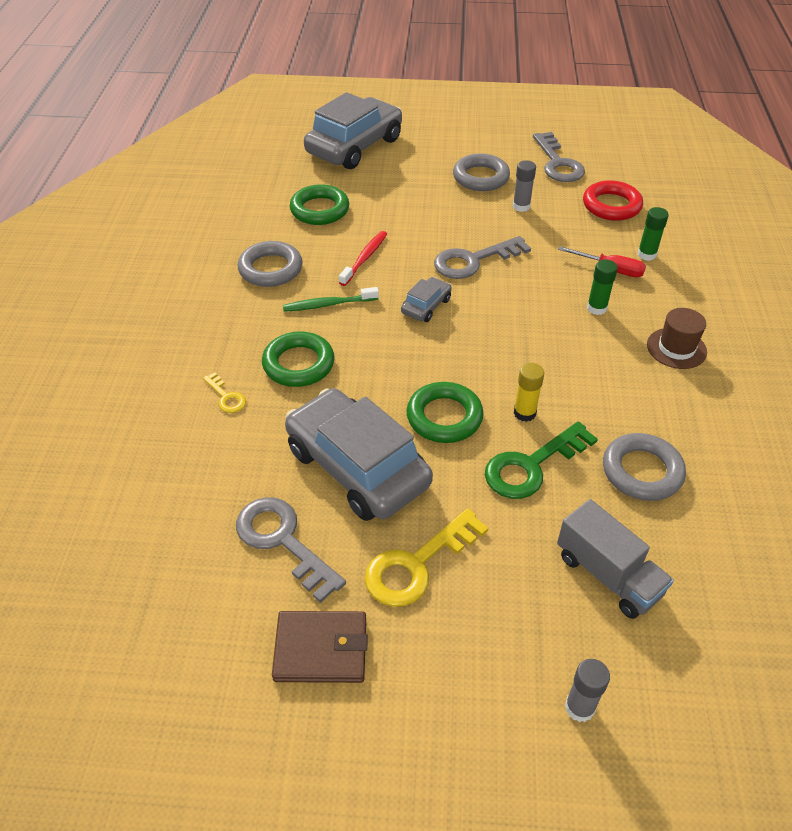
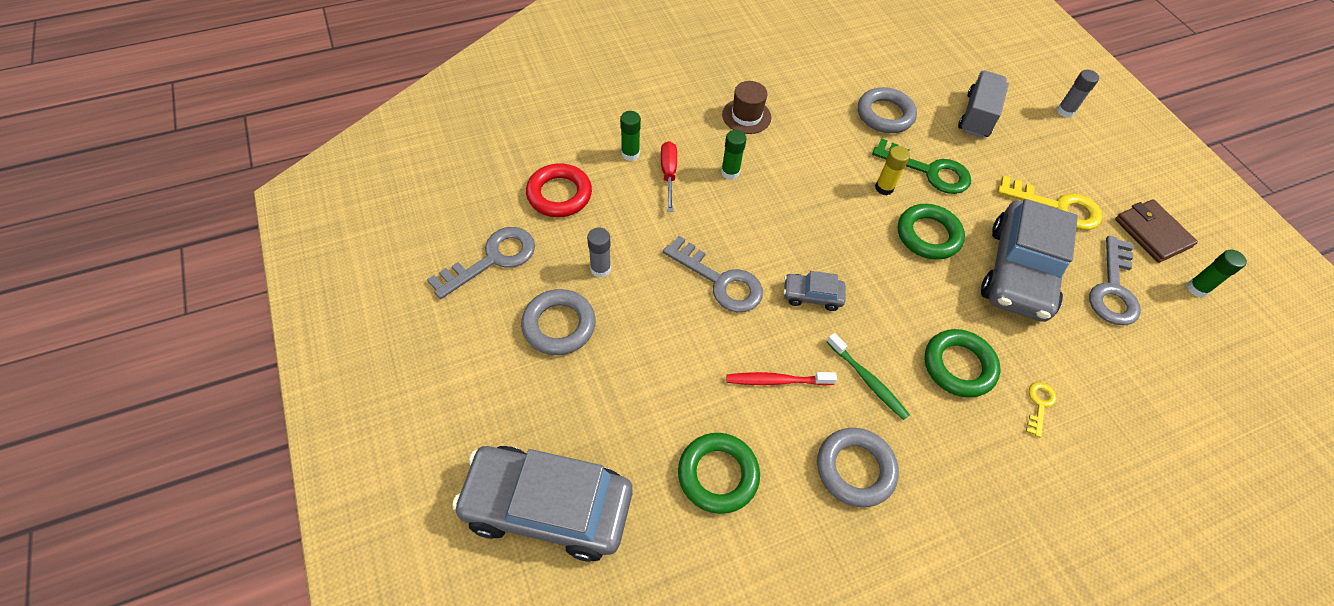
camera: 120 degrees left, 10 degrees up
(223, 634) = (1197, 288): none -> green glue stick

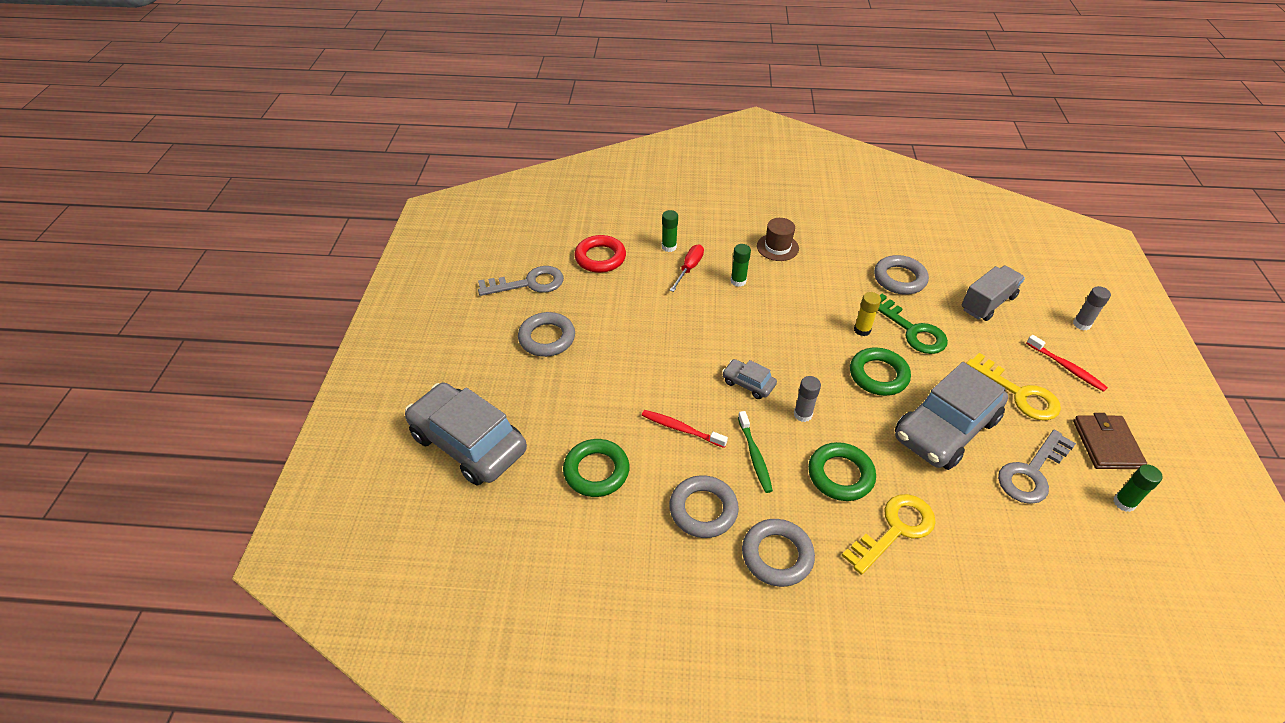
camera: 30 degrees right, 10 degrees down
(600, 269) = (598, 313): grey glue stick -> grey glue stick (802, 414)
(720, 281) = (681, 350): grey key -> none
(954, 487) = (777, 555): none -> grey ring
(1039, 405) = (895, 529): yellow key -> yellow key, size x1.96
(1079, 163) = (1066, 367): none -> red toothbrush

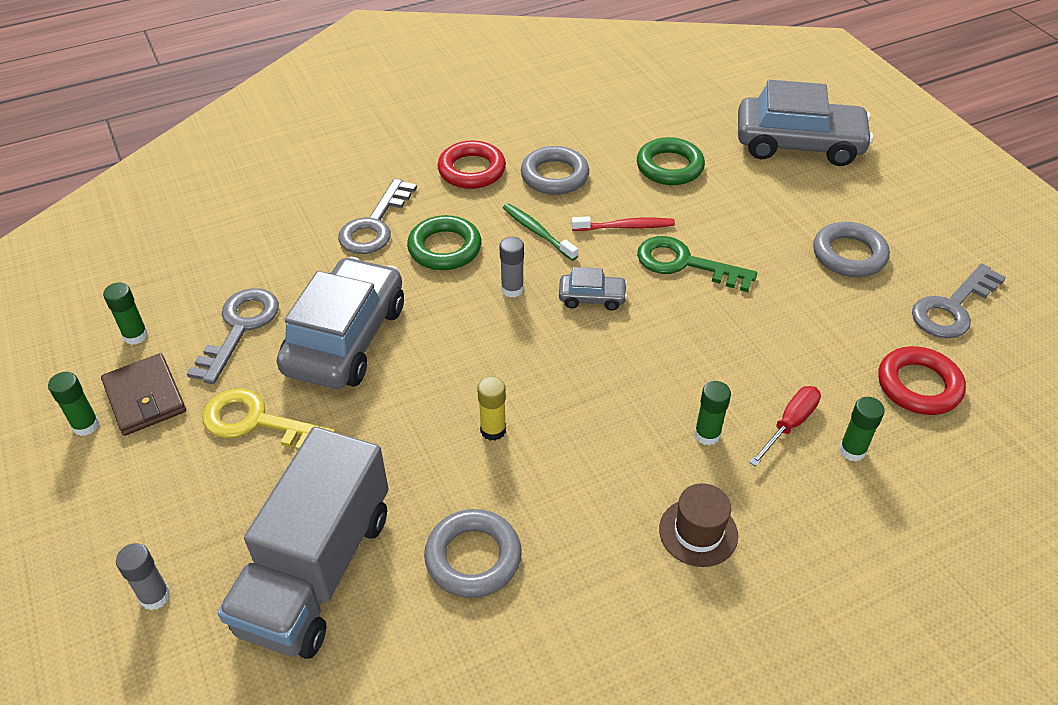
camera: 150 degrees right, 0 degrees up
(689, 268) = (789, 424): red screwdriver -> red screwdriver turned 135 degrees counterclockwise
(777, 555) = (472, 170): grey ring -> red ring
(878, 375) = (446, 372): green ring -> none
(895, 529) = (375, 225): yellow key -> grey key
(912, 330) = (423, 461): green key -> green key (684, 264)
(987, 303) = (316, 571): grey truck -> grey truck, size x1.67
(1066, 367) = (188, 495): red toothbrush -> none
(1149, 440) = (86, 425): none -> green glue stick

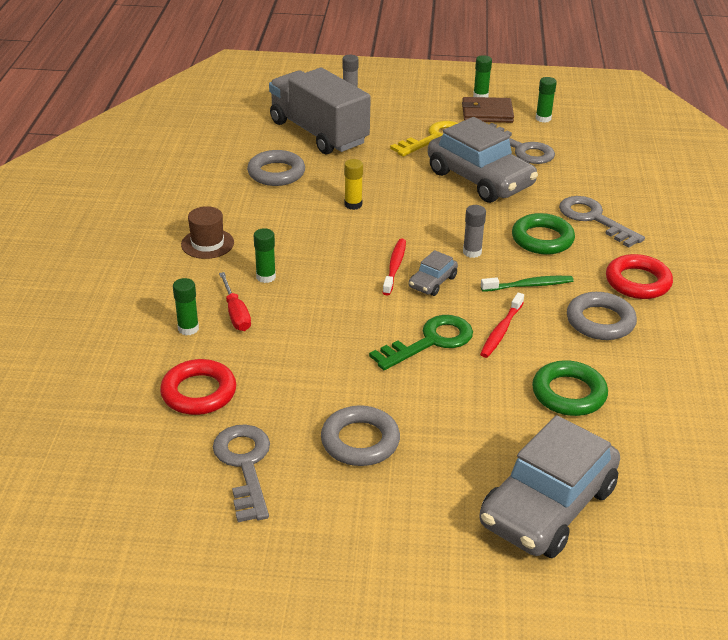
camera: 120 degrees right, 10 degrees down
(590, 336) = (394, 267): none -> red toothbrush

